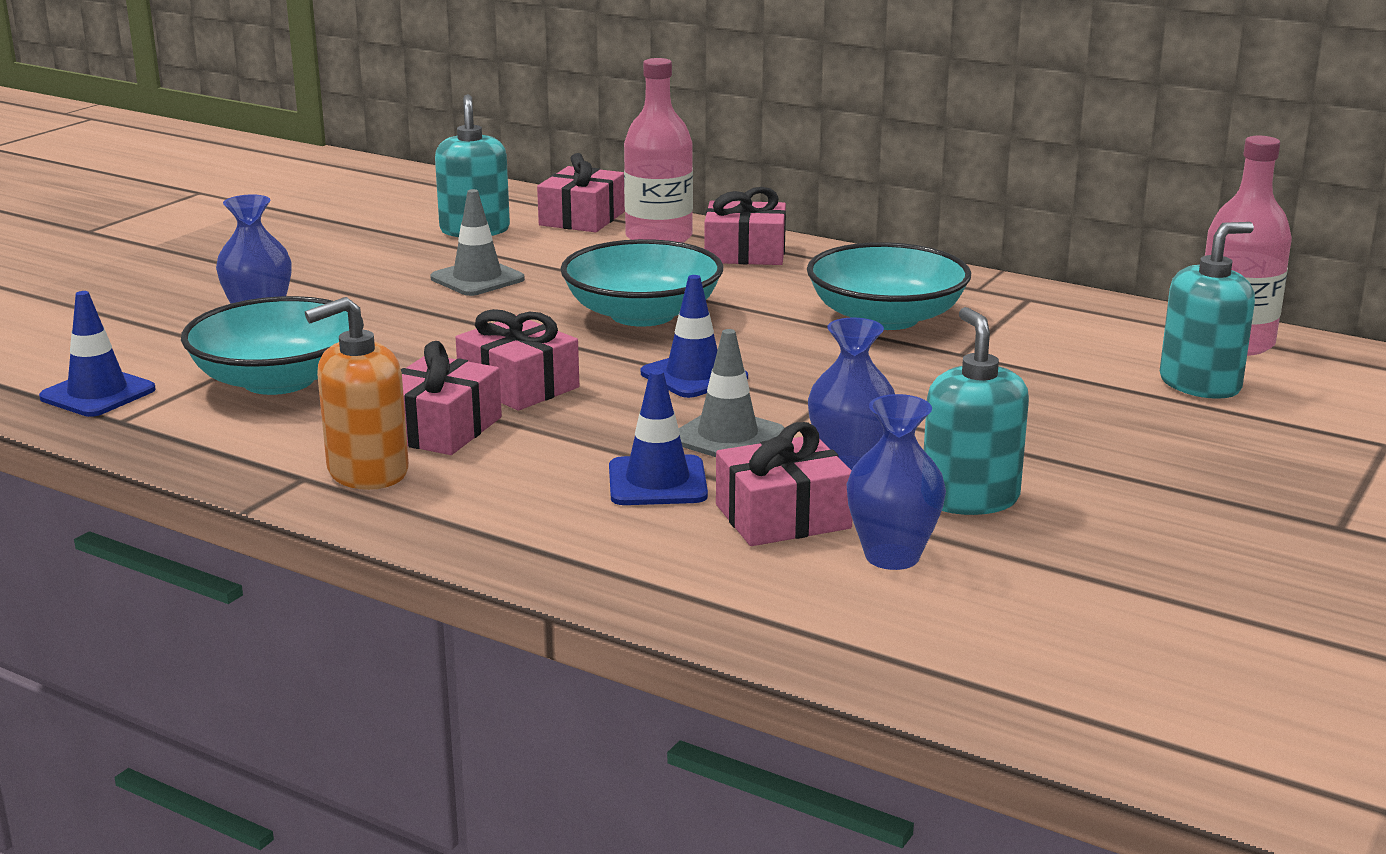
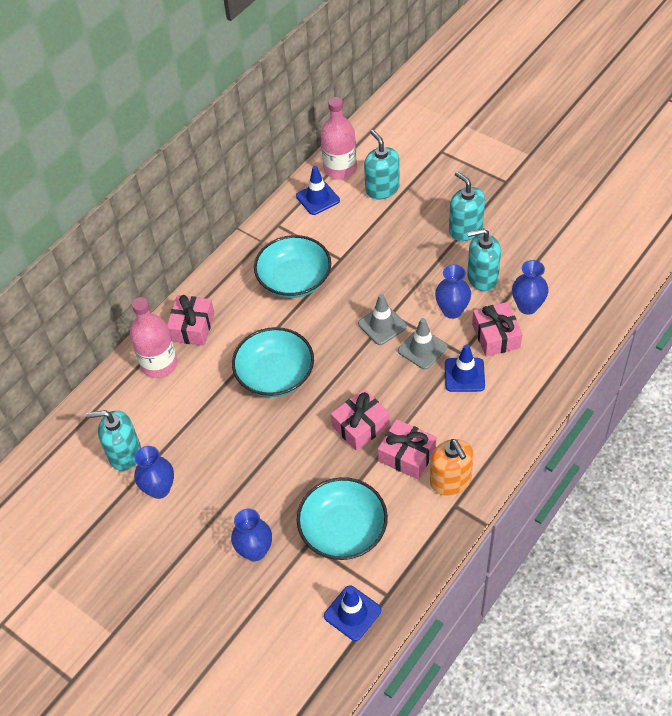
camera: 80 degrees left, 30 degrees up
(402, 254) = (159, 489): none -> blue vase
(477, 279) = (209, 449): grey traffic cone -> grey traffic cone (382, 325)
(582, 218) = (115, 400): pink gift -> none
(694, 375) = (355, 357): blue traffic cone -> blue traffic cone (318, 198)
(1124, 477) = (465, 229): none -> turquoise soap dispenser

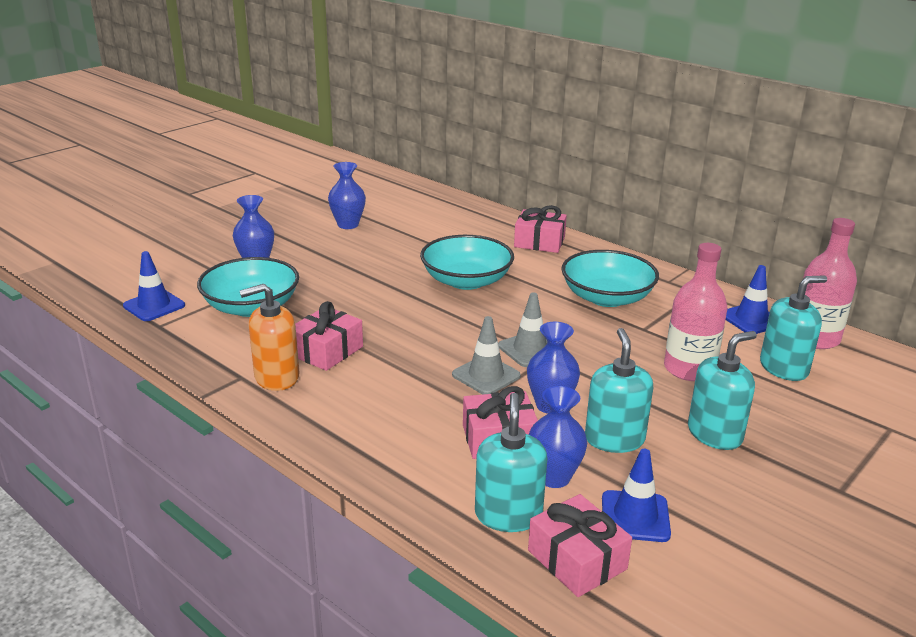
camera: 90 degrees right, 25 degrees down
(125, 454) = (393, 212): turquoise soap dispenser -> turquoise soap dispenser (508, 515)
(159, 364) = (493, 227): pink bottle -> pink bottle (689, 369)
(360, 426) = (380, 325): pink gift -> pink gift (577, 559)
(464, 375) = (435, 404): blue traffic cone -> blue traffic cone (635, 516)

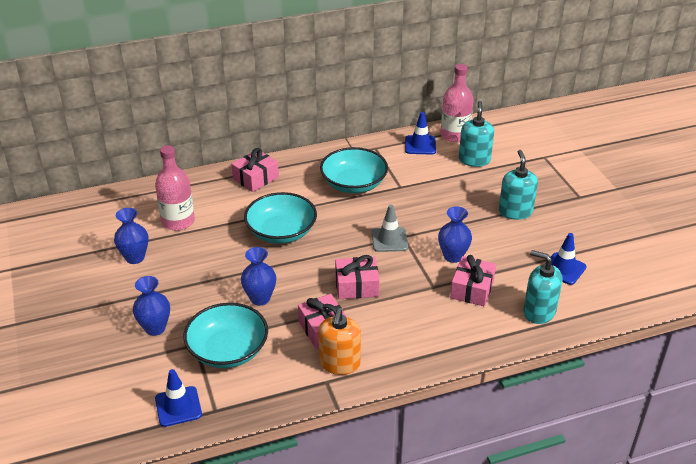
camera: 60 degrees left, 10 degrees up
(486, 375) = (405, 269): grey traffic cone -> none
(554, 477) = (517, 283): blue vase -> blue vase (260, 298)
(577, 559) = (584, 302): pink gift -> pink gift (356, 286)
(614, 439) = (498, 247): turquoise soap dispenser -> none
(689, 369) = (453, 191): pink bottle -> pink bottle (178, 221)

